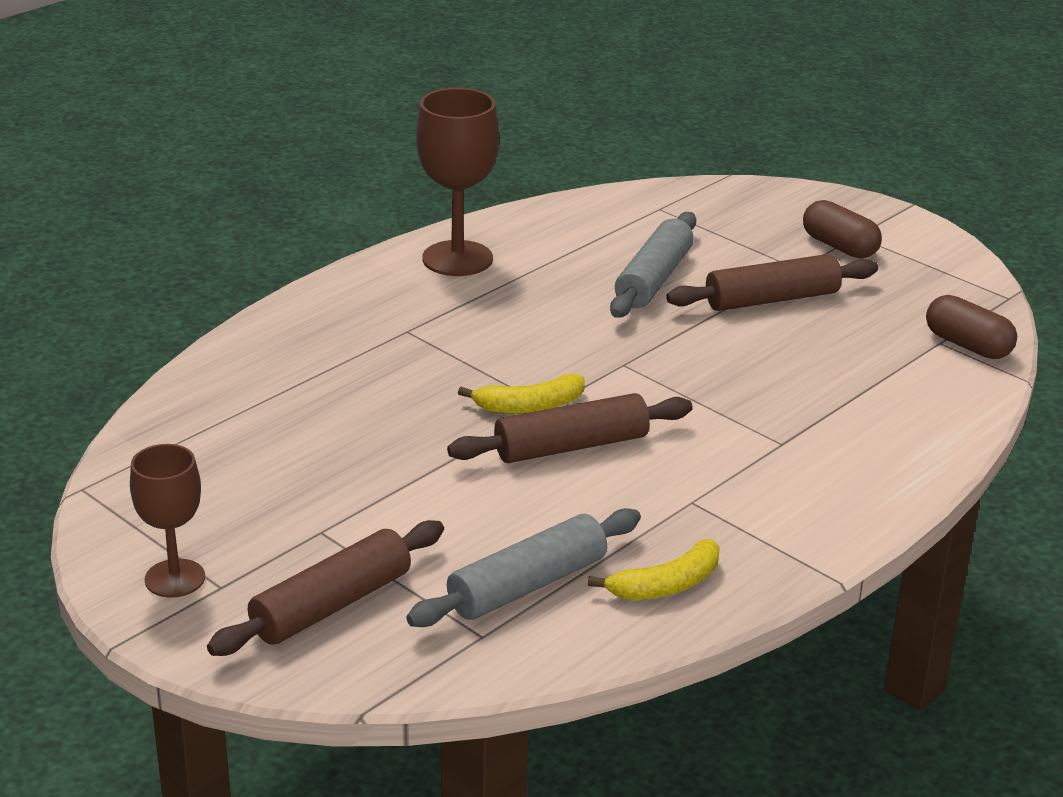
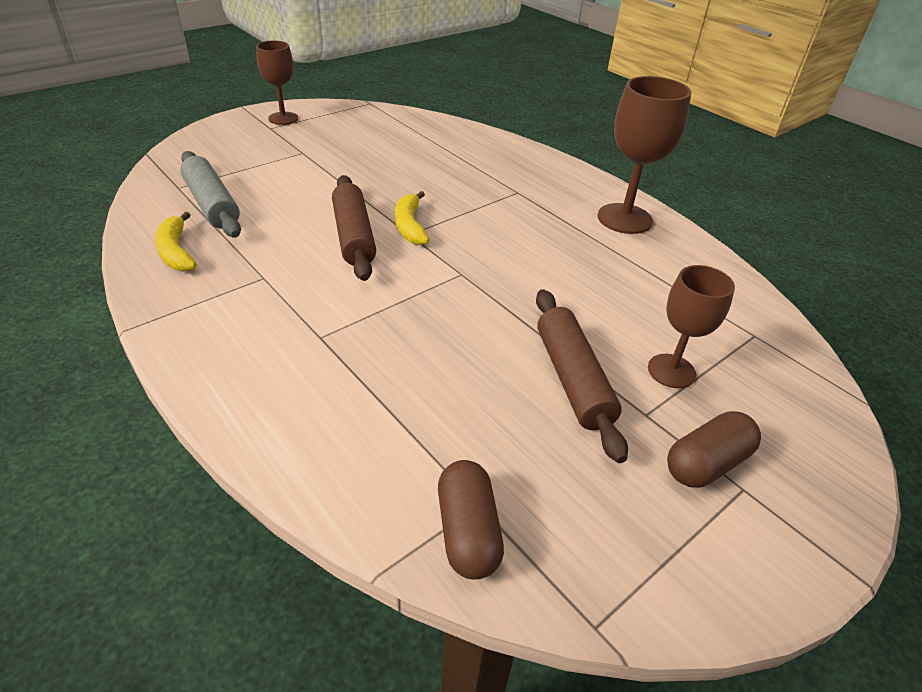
camera: 95 degrees right, 10 degrees up
(331, 605) = (235, 151): brown rolling pin -> none
(654, 279) = (604, 309): grey rolling pin -> none
(734, 252) = (671, 371): none -> brown goblet
(968, 345) = (468, 531): brown capsule -> brown capsule turned 60 degrees counterclockwise

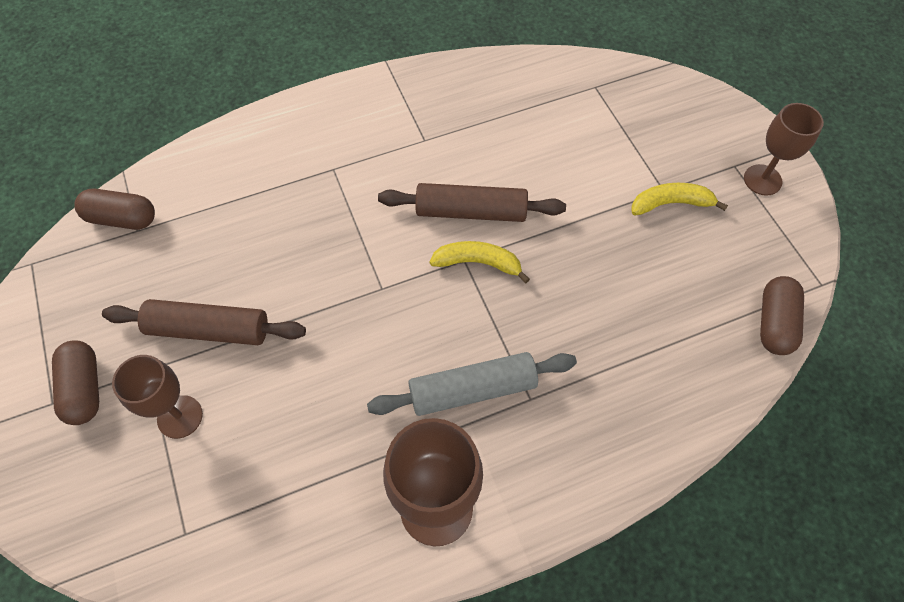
camera: 110 degrees right, 20 degrees up
(176, 252) = (479, 86): yellow banana -> yellow banana (671, 204)
(212, 204) = (556, 110): grey rolling pin -> grey rolling pin (472, 390)
(407, 116) = (774, 323): none -> brown capsule

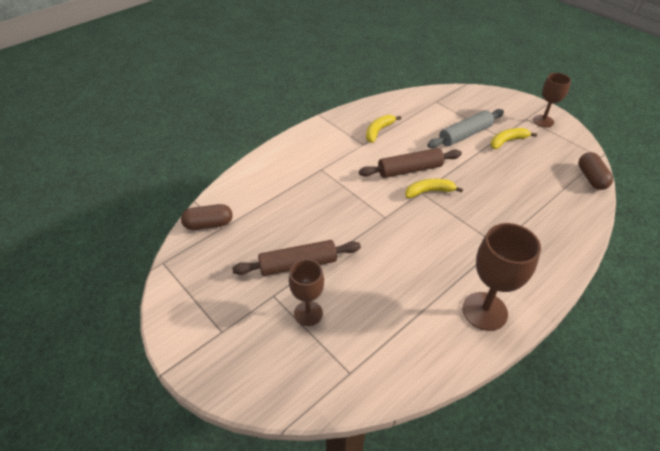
camera: 20 degrees left, 15 degrees down
(84, 388) = (238, 317): brown capsule -> none
(463, 121) = (378, 131): none -> yellow banana
(472, 390) = (465, 250): grey rolling pin -> grey rolling pin (465, 135)

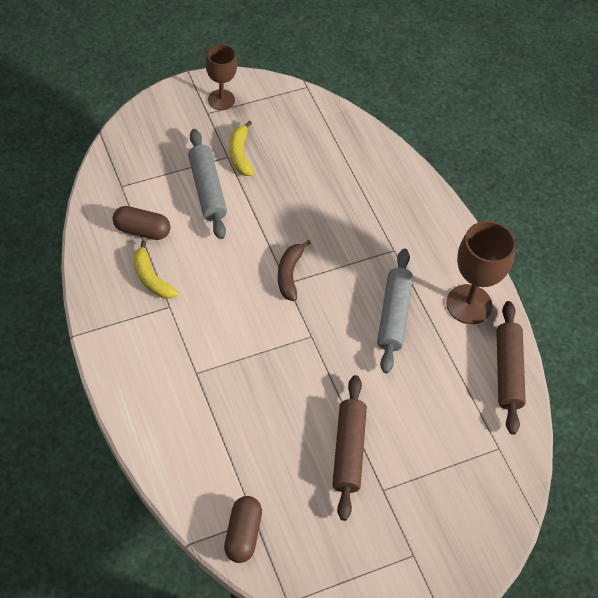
camera: 75 degrees left, 10 degrees up
(308, 313) = (418, 462): brown goblet -> none
(410, 170) = (243, 276): brown rolling pin -> brown rolling pin (508, 371)
(429, 191) = (289, 274): yellow banana -> brown banana
(436, 261) = (394, 315): none -> grey rolling pin
(591, 178) = (335, 116): brown capsule -> brown capsule (142, 230)

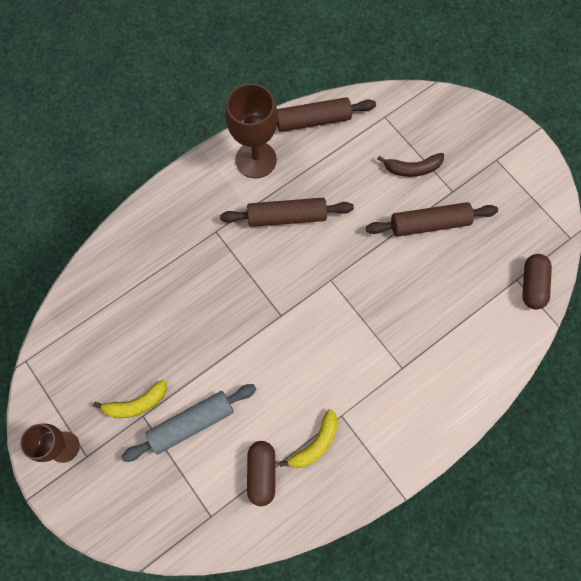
camera: 100 degrees left, 15 degrees up
(243, 534) = (532, 285): brown capsule -> brown capsule turned 75 degrees counterclockwise
(289, 274) = (270, 315): brown banana -> brown banana (412, 168)
(394, 315) = (287, 216): grey rolling pin -> brown rolling pin

